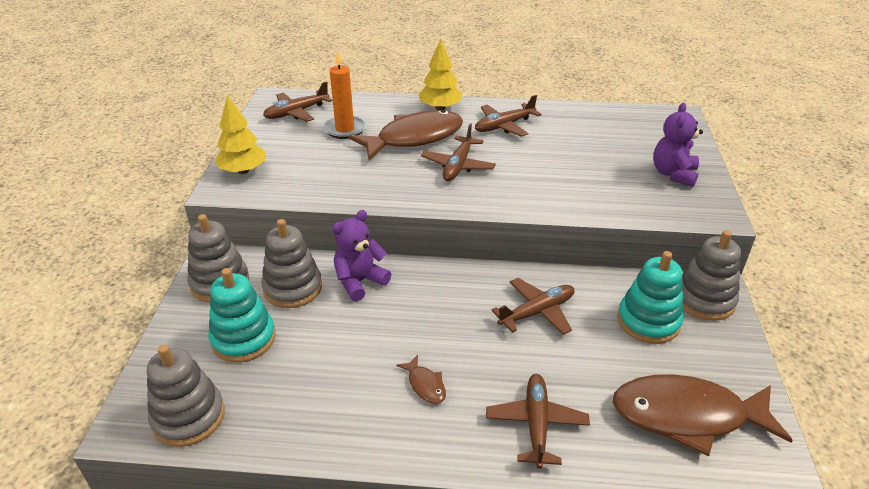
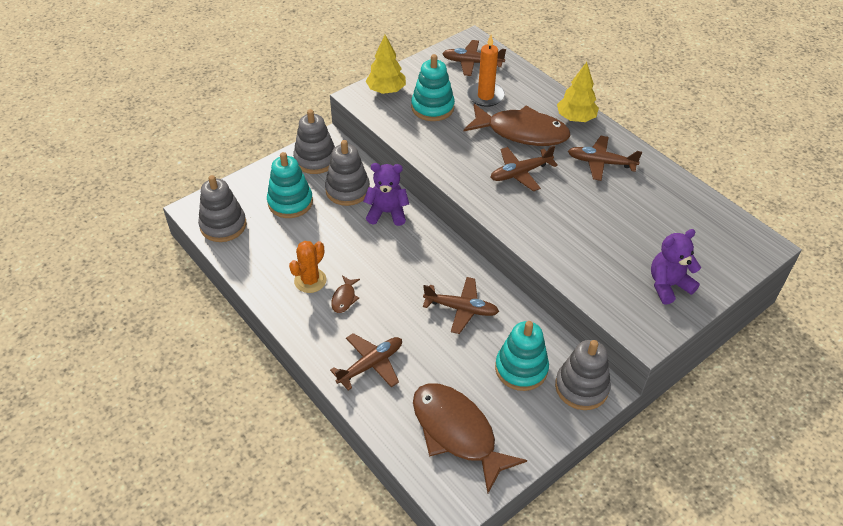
camera: 45 degrees right, 10 degrees up
(309, 160) = (432, 107): none -> turquoise stacking toy
(368, 396) = (310, 281): none -> orange cactus

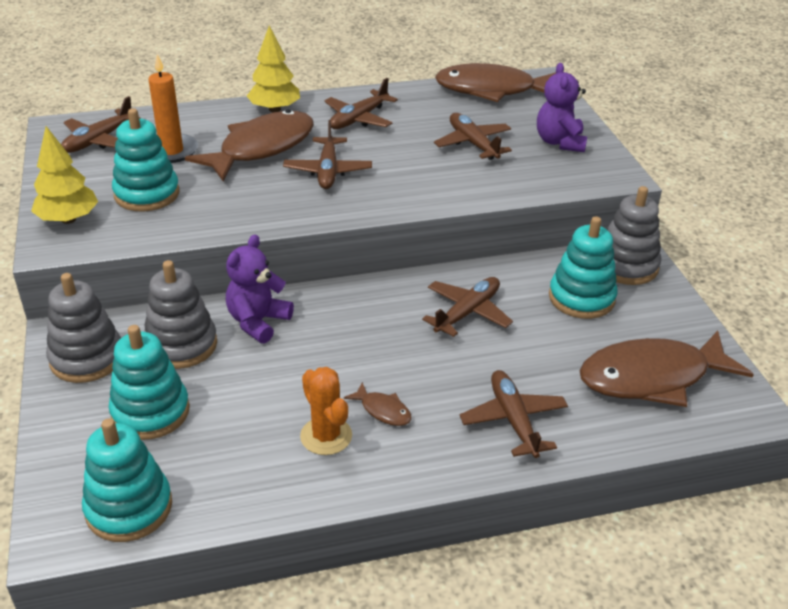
camera: 65 degrees left, 10 degrees down
(223, 225) = (129, 507): grey stacking toy -> turquoise stacking toy
(620, 235) = (473, 144): none -> brown plane
(715, 220) = (492, 90): none -> brown fish

